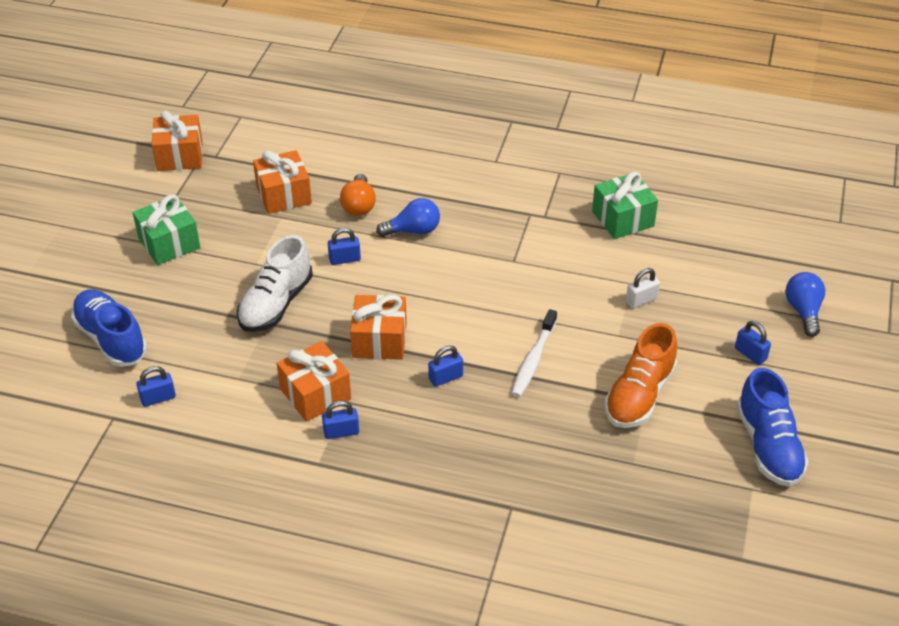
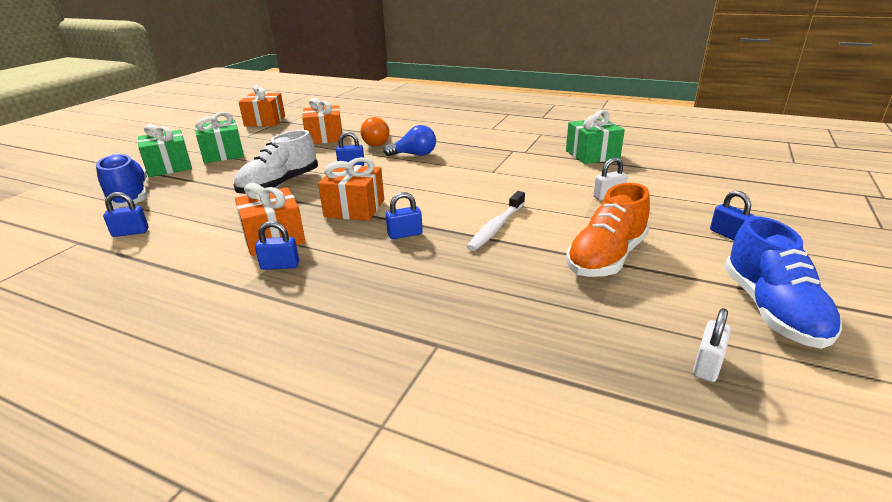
camera: 10 degrees right, 15 degrees down
(117, 275) = (169, 167): none -> green gift
(711, 505) = (707, 365): none -> white padlock
(803, 311) = (778, 210): blue light bulb -> none

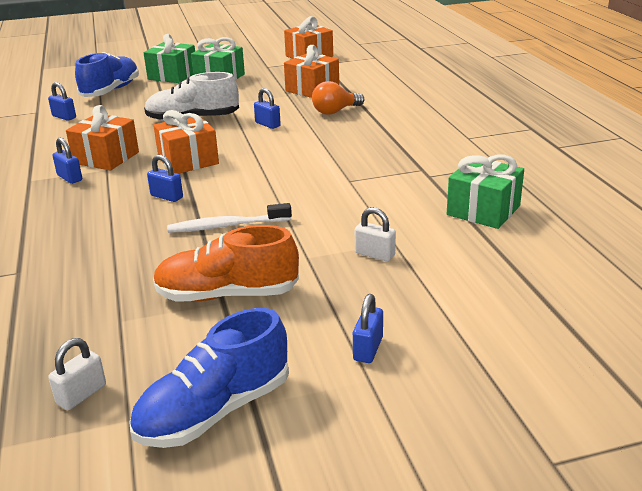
camera: 50 degrees right, 0 degrees up
(414, 155) = (333, 135): blue light bulb -> none
(707, 365) = (81, 394): white padlock -> white padlock turned 45 degrees counterclockwise

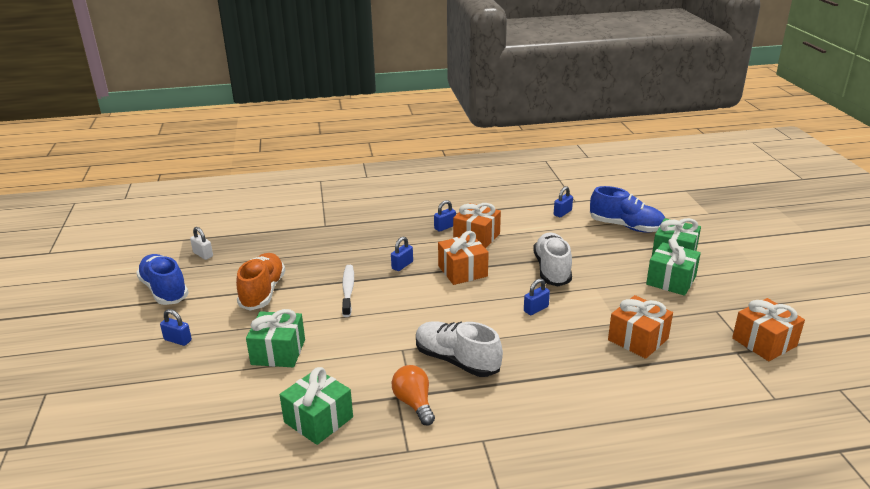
camera: 95 degrees right, 0 degrees up
(335, 111) = (568, 351): orange light bulb -> orange light bulb (414, 403)
(362, 153) = (456, 360): none -> white shoe
(374, 254) = (278, 352): white padlock -> green gift

